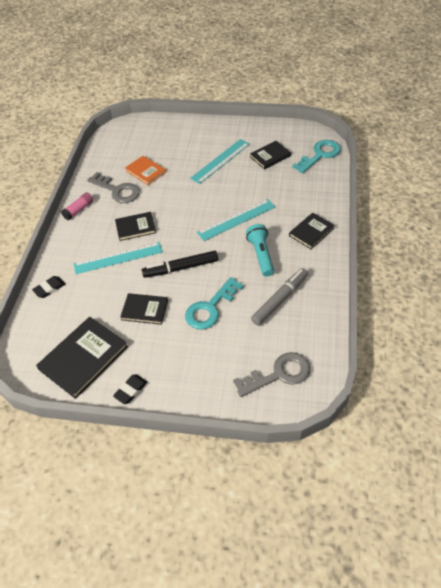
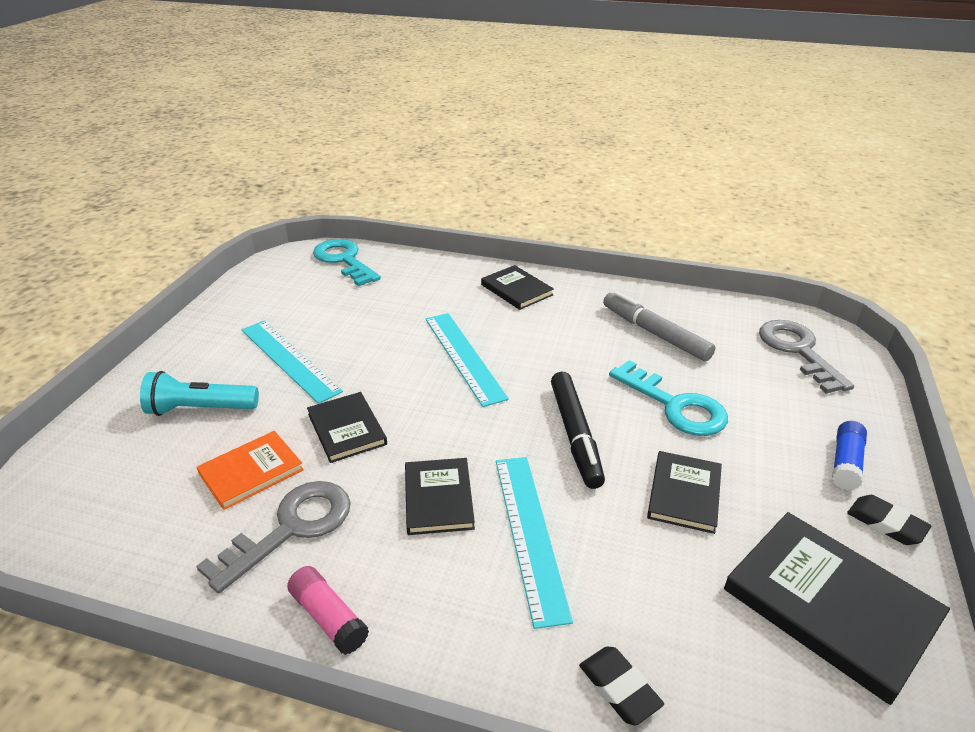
camera: 85 degrees left, 15 degrees down
(173, 381) = (845, 463): none -> blue glue stick
(261, 255) = (557, 340): turquoise flashlight -> turquoise flashlight (200, 409)
(270, 156) = (314, 304): black book -> black book (347, 429)

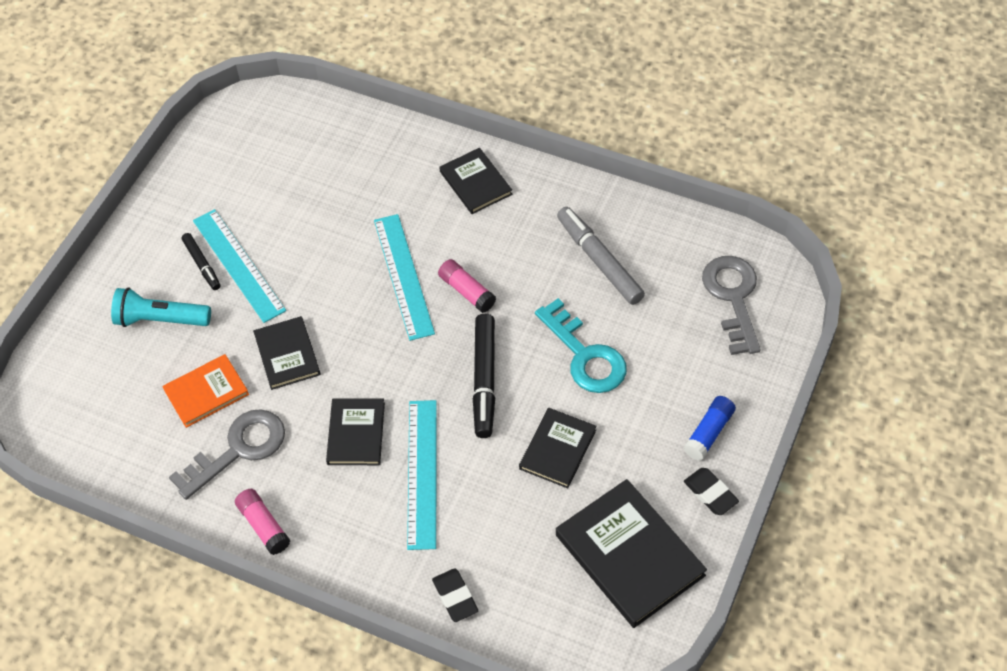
camera: 10 degrees right, 20 degrees up
(250, 362) = (202, 264): none -> black marker
(344, 260) = (299, 119): turquoise key -> none
(532, 364) = (467, 291): none -> pink glue stick

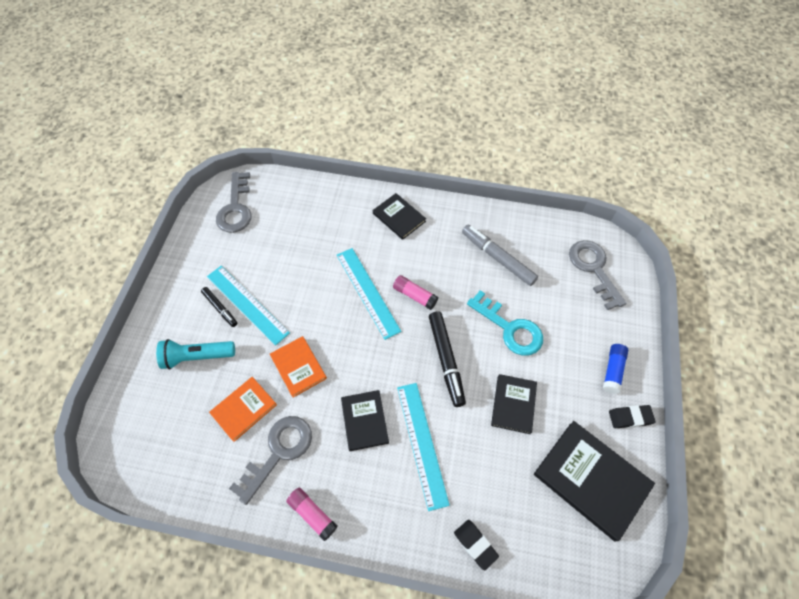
camera: 15 degrees left, 5 degrees up
(251, 134) = (236, 208): none -> grey key
(287, 354) = (298, 367): black book -> orange book
(710, 493) = (630, 417): black eraser -> black eraser turned 45 degrees counterclockwise

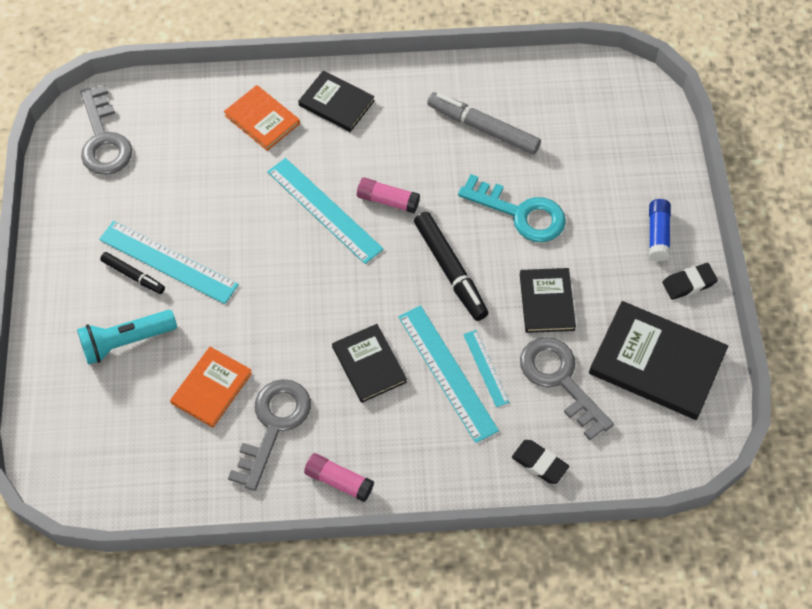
camera: 15 degrees left, 0 degrees up
(298, 367) = (264, 323): orange book -> orange book (262, 119)
(453, 447) = (486, 368): none -> turquoise ruler
(594, 269) = (610, 115): grey key -> grey key (560, 380)

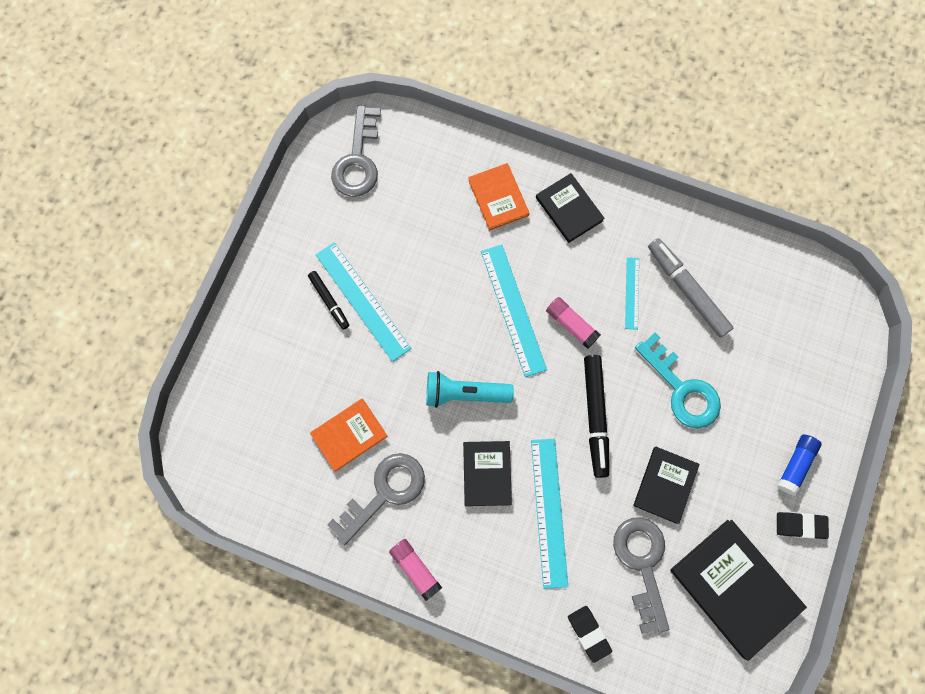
camera: 25 degrees right, 15 degrees up
(126, 341) = (298, 360): turquoise flashlight -> turquoise flashlight (464, 393)
(486, 368) = (583, 523): turquoise ruler -> turquoise ruler (632, 293)

